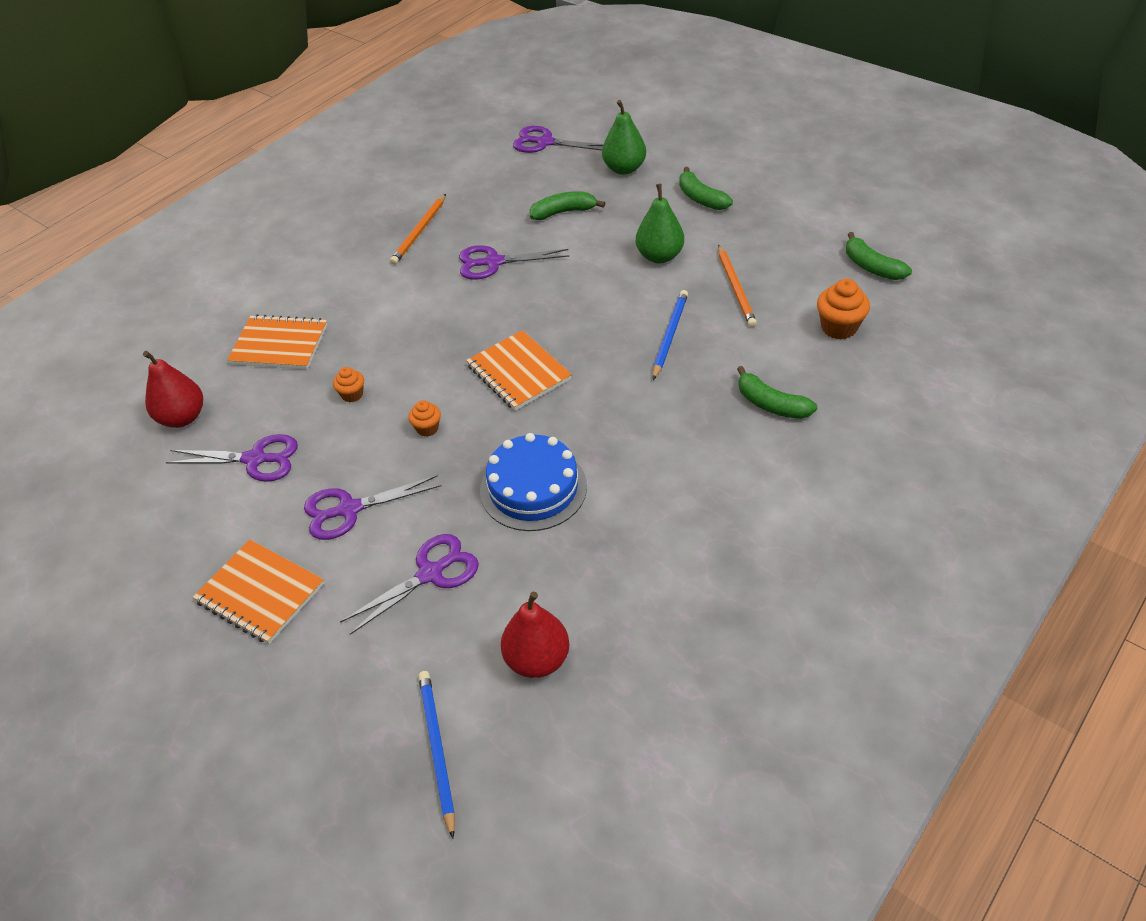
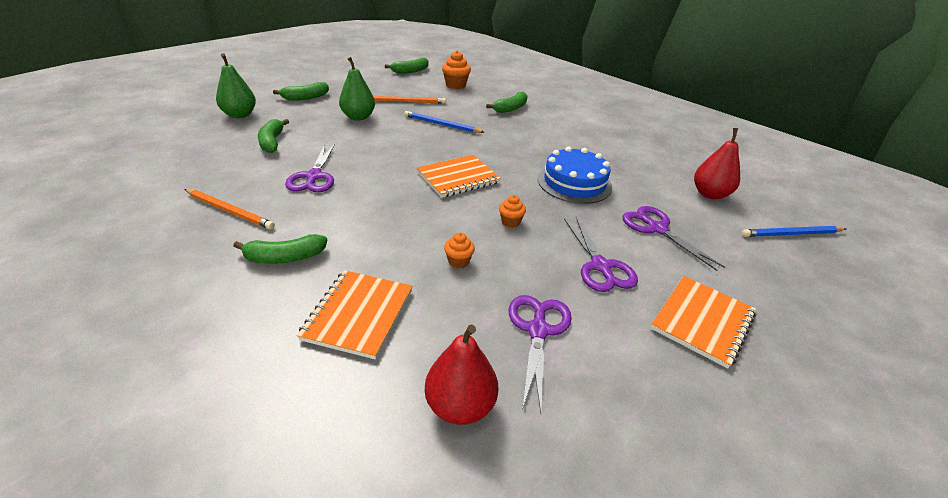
camera: 90 degrees left, 10 degrees down
(352, 284) = (284, 257): none -> green banana
(545, 142) = (158, 139): purple scissors -> none

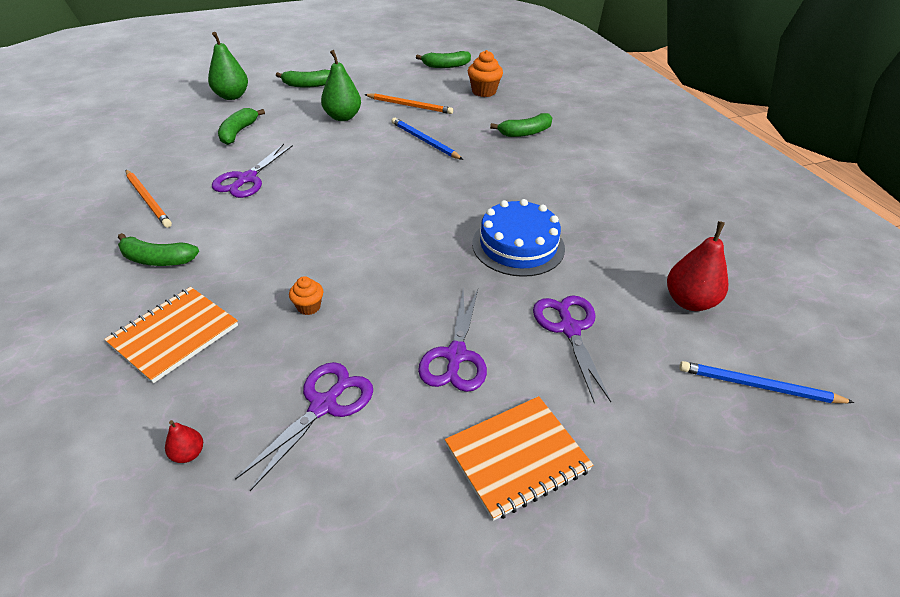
camera: 25 degrees right, 5 degrees up
(458, 178) = (388, 210): orange notebook -> none
(460, 405) = (188, 453): red pear -> red pear, size x0.48
(510, 222) = (401, 276): orange cupcake -> none

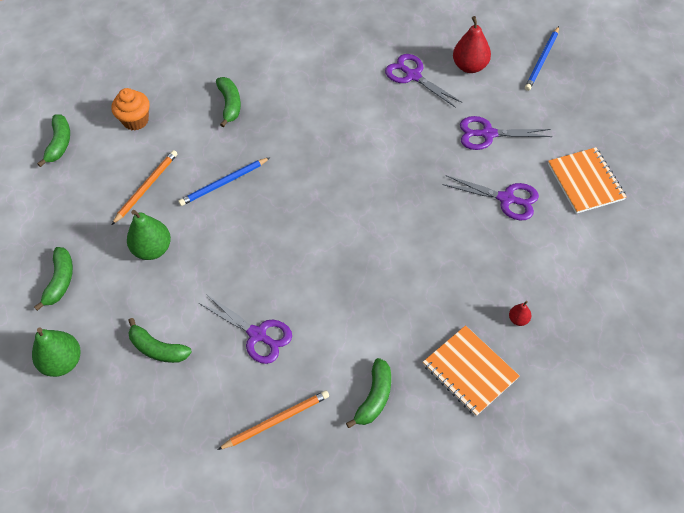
camera: 75 degrees left, 15 degrees up
(188, 453) = (576, 349): red pear -> red pear (518, 319)
(309, 307) = (449, 282): orange cupcake -> none
(324, 405) = (543, 275): purple scissors -> purple scissors (413, 76)
(518, 245) = (397, 143): blue cake -> none

